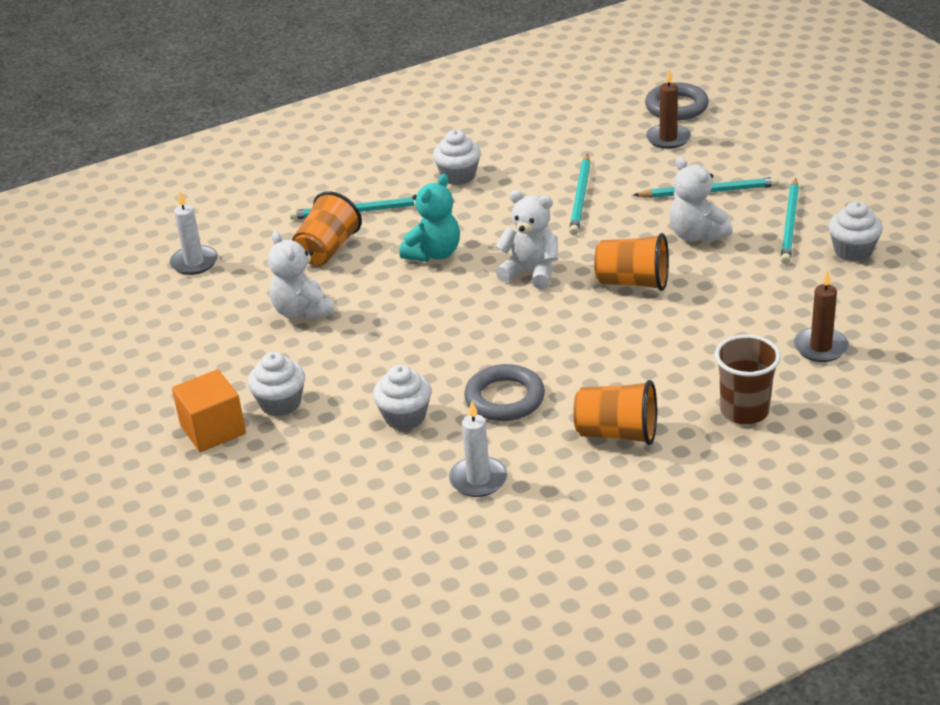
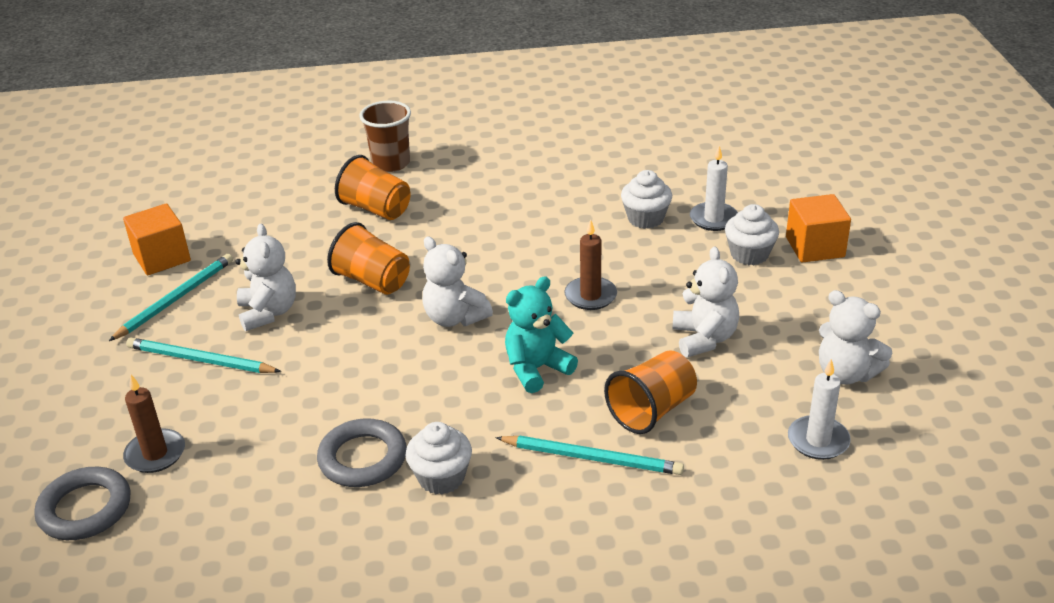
camera: 160 degrees left, 0 degrees up
(175, 314) = (846, 373): none -> white teddy bear
(478, 479) = (612, 166): white candle -> white candle (713, 219)
(504, 398) = (557, 213): grey ring -> grey ring (363, 458)
(580, 197) = (332, 395): turquoise pencil -> none
(617, 433) = (492, 171): orange cup -> orange cup (376, 209)
(820, 347) = (289, 190): brown candle -> brown candle (590, 296)
(853, 251) = (162, 257): white cupcake -> orange cube

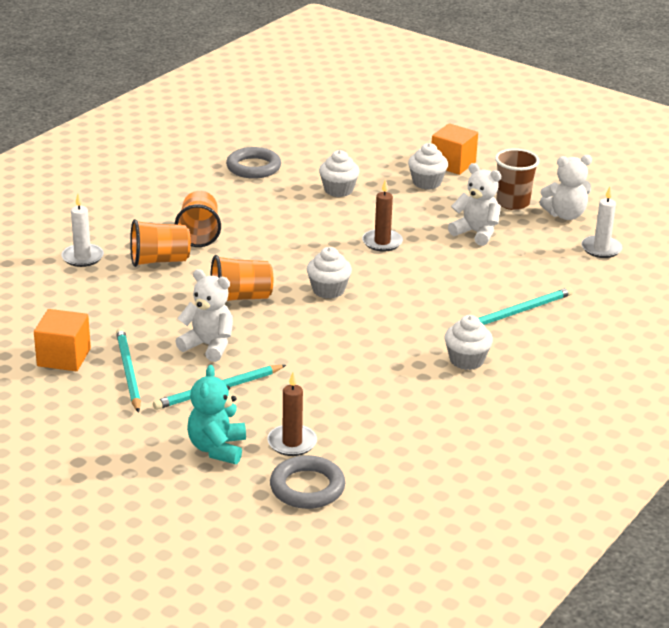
camera: 50 degrees left, 5 degrees down
(363, 458) = (411, 376): grey ring -> grey ring (253, 167)
(391, 163) = (113, 231): brown cup -> brown cup (513, 203)
(454, 318) = (328, 290): white teddy bear -> white cupcake
(537, 369) = (420, 289): turquoise teddy bear -> turquoise teddy bear (217, 448)
(652, 410) = (509, 276): orange cup -> orange cup (199, 234)
(713, 219) = (376, 173): white candle -> white candle (82, 257)

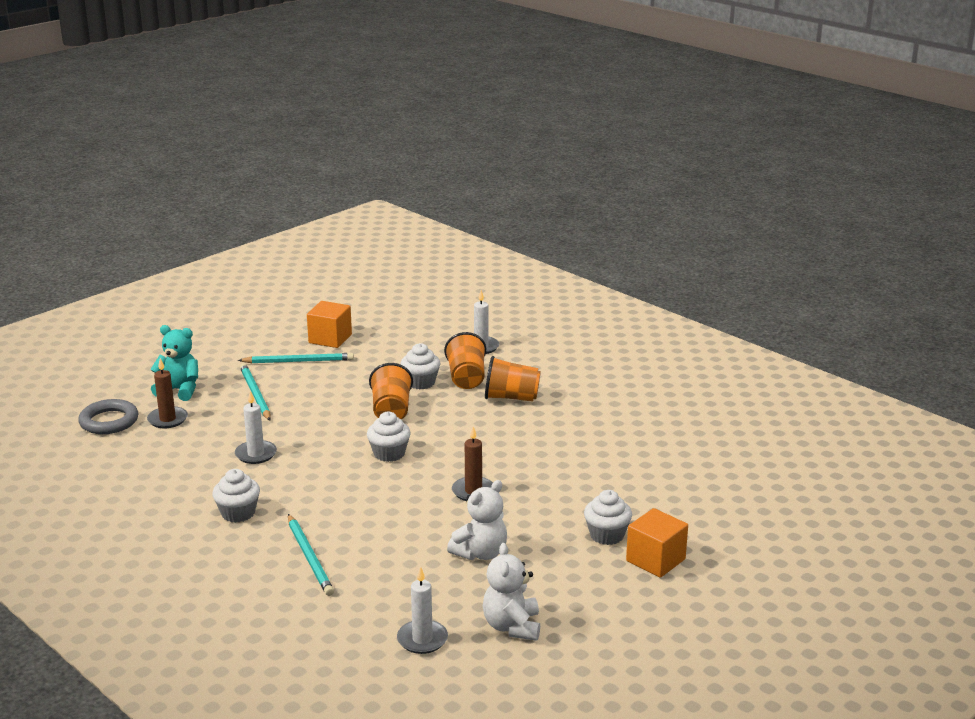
camera: 100 degrees right, 5 degrees down
(208, 346) = (320, 393): white teddy bear -> none
(253, 167) = (649, 432): grey ring -> none
(338, 190) = (593, 476): white cupcake -> white cupcake (420, 382)
(353, 368) = (256, 454): none -> white candle
(513, 203) = (548, 590): brown cup -> none

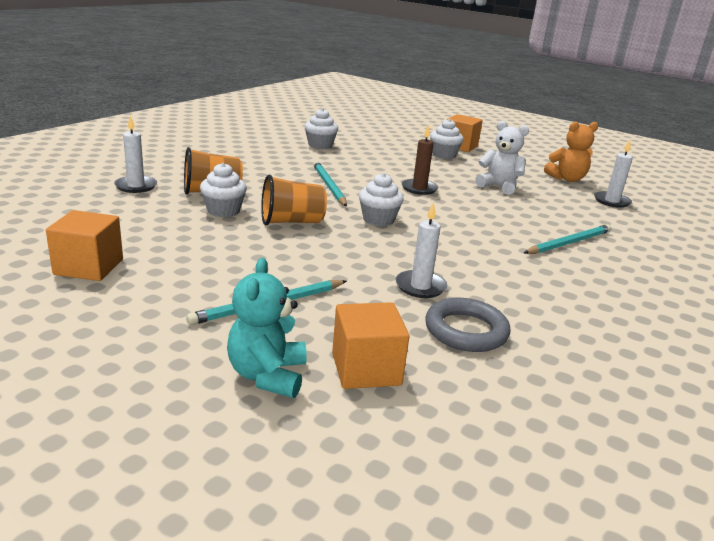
camera: 105 degrees left, 0 degrees up
(109, 421) = (397, 433): grey ring -> grey ring (466, 331)
(167, 419) = (366, 369): brown candle -> orange cube
(238, 513) = (539, 283): white cupcake -> white cupcake (320, 145)
(299, 361) = (162, 283): turquoise pencil -> turquoise pencil (329, 186)
(511, 398) = (251, 176): orange cup -> none
(512, 626) = (567, 179): white teddy bear -> orange teddy bear

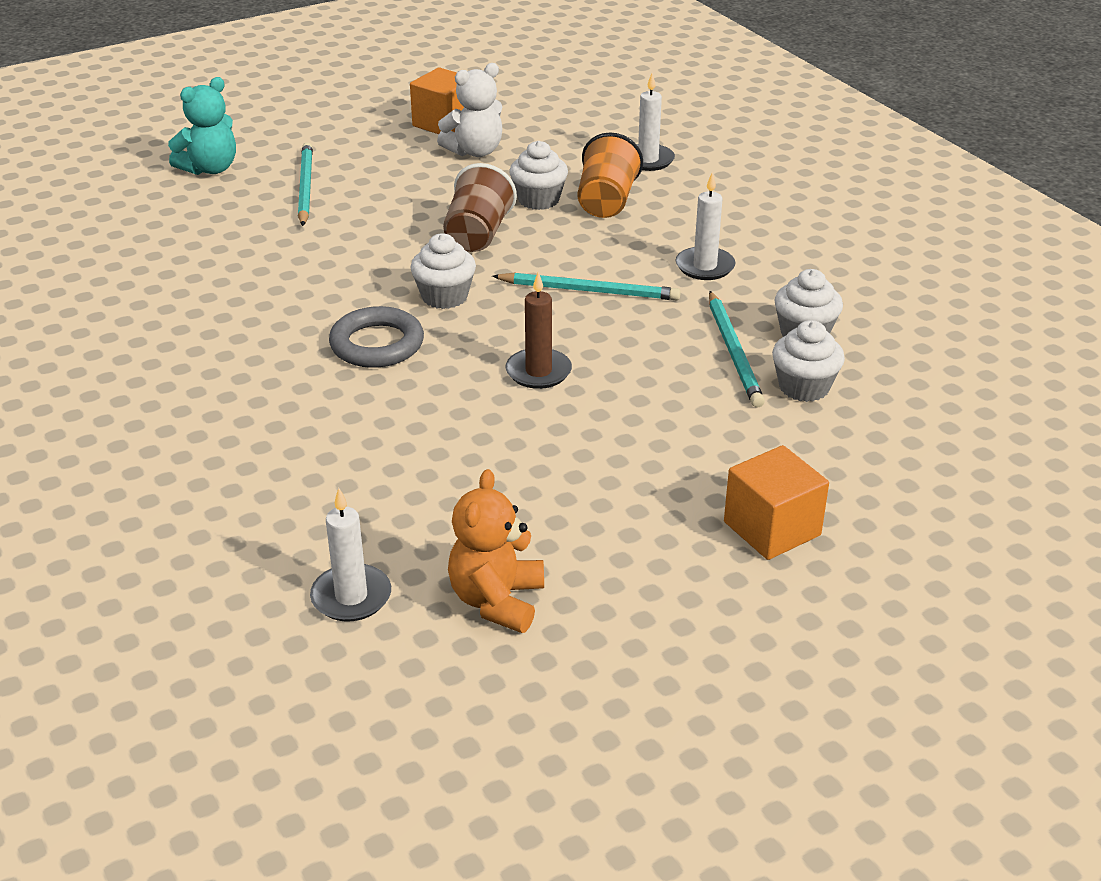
camera: 120 degrees right, 10 degrees up
(267, 375) = (210, 169): turquoise teddy bear -> turquoise teddy bear turned 105 degrees clockwise
(291, 222) = (478, 235): orange cup -> brown cup
(366, 369) = (173, 206): orange cube -> none
(420, 286) = (261, 271): white candle -> white candle (705, 266)
(444, 155) = (711, 474): white cupcake -> white cupcake (804, 387)
(466, 331) = (166, 268): grey ring -> grey ring (377, 344)
(499, 186) = (504, 471): white teddy bear -> white teddy bear (475, 151)
(569, 243) = (255, 436): turquoise pencil -> turquoise pencil (734, 352)

